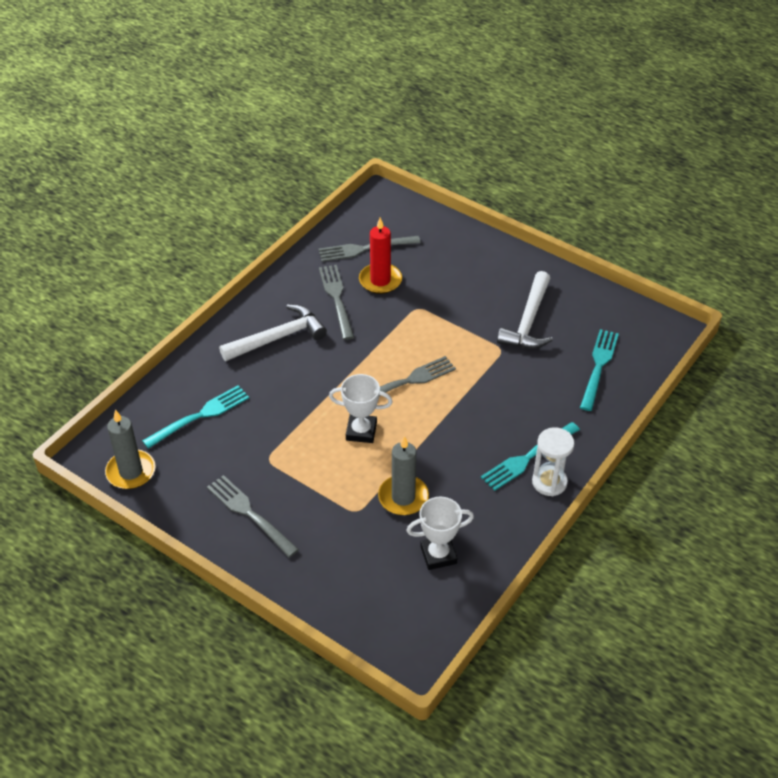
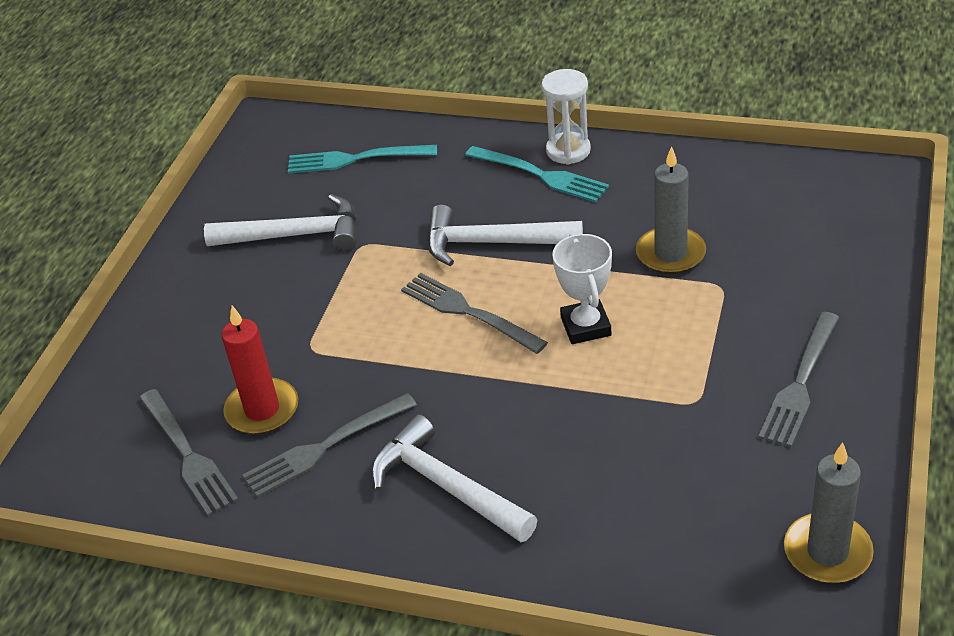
camera: 105 degrees left, 5 degrees down
(200, 416) = (665, 515): turquoise fork -> none
(438, 555) = (734, 201): white trophy -> none
(467, 411) = (492, 243): none -> white hammer

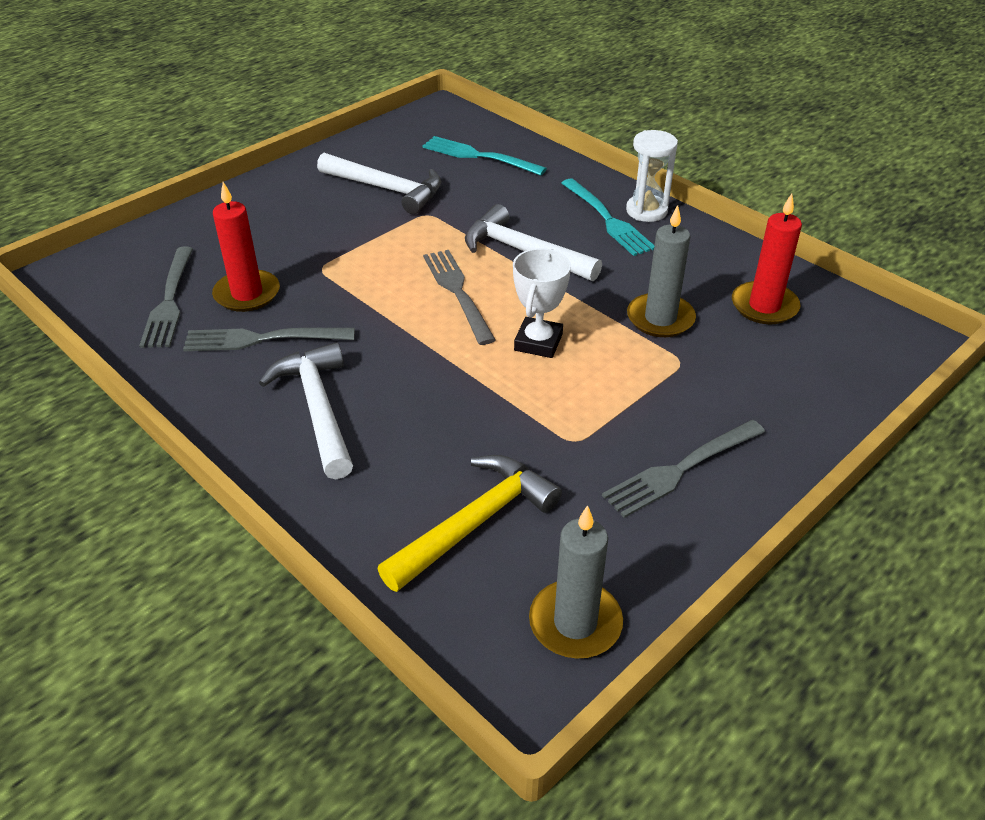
camera: 25 degrees right, 0 degrees up
(678, 515) = (474, 523): none -> yellow hammer
(746, 201) = (764, 306): none -> red candle

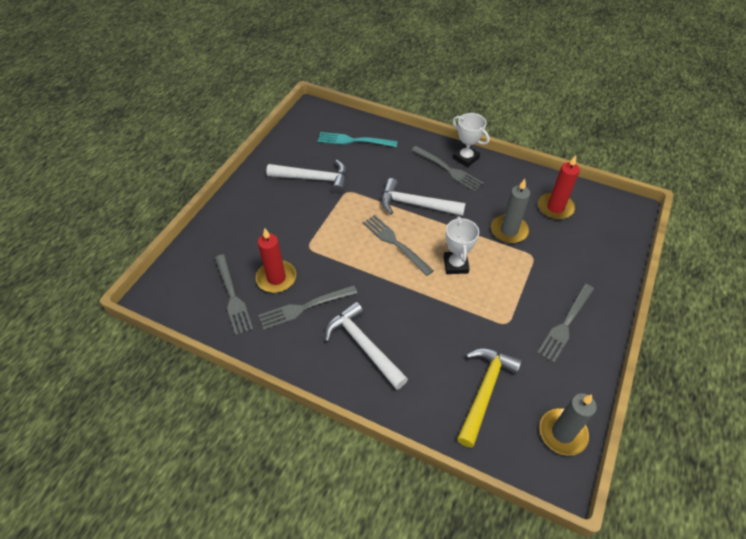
camera: 20 degrees left, 10 degrees up
(607, 219) = (448, 169): turquoise fork -> grey fork
(646, 211) = (465, 158): white hourglass -> white trophy

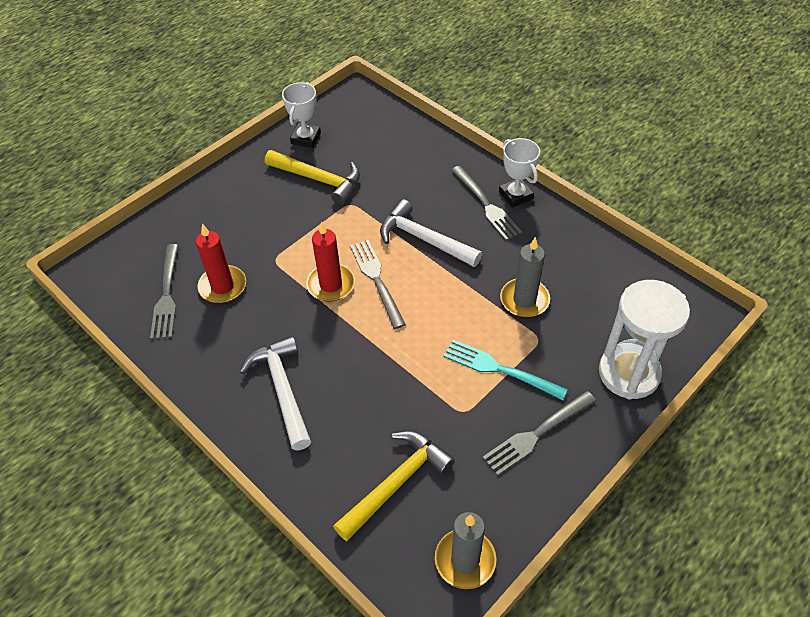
camera: 20 degrees right, 0 degrees up
(304, 307) = (238, 328): grey fork -> none
(314, 179) = (318, 179): white hammer -> yellow hammer
(354, 141) = (387, 143): turquoise fork -> turquoise fork (499, 369)
(455, 265) = (436, 325): white trophy -> white trophy (306, 138)
(555, 208) = (600, 286): red candle -> red candle (330, 284)
(605, 264) = (629, 373): none -> white hourglass

